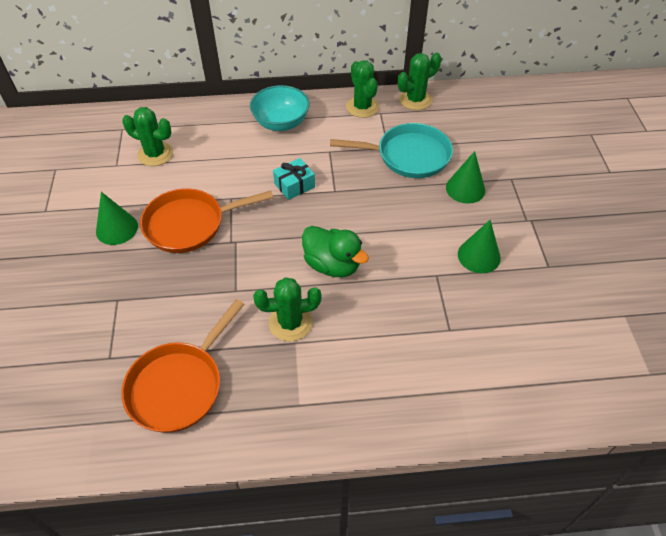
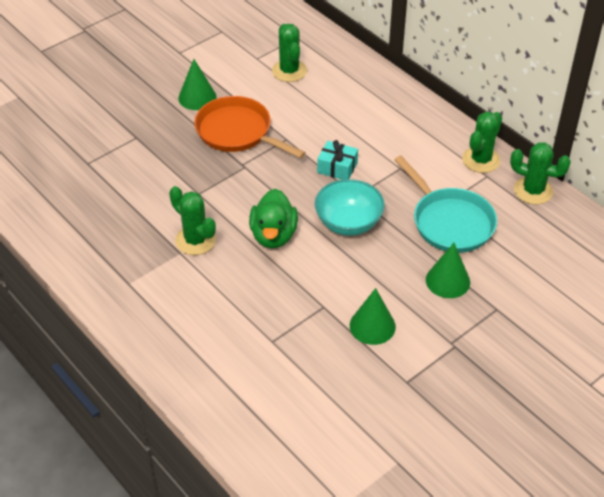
camera: 55 degrees right, 5 degrees down
(179, 385) = (94, 211): orange pan -> none
(281, 123) = (402, 120): turquoise bowl -> turquoise bowl (348, 223)

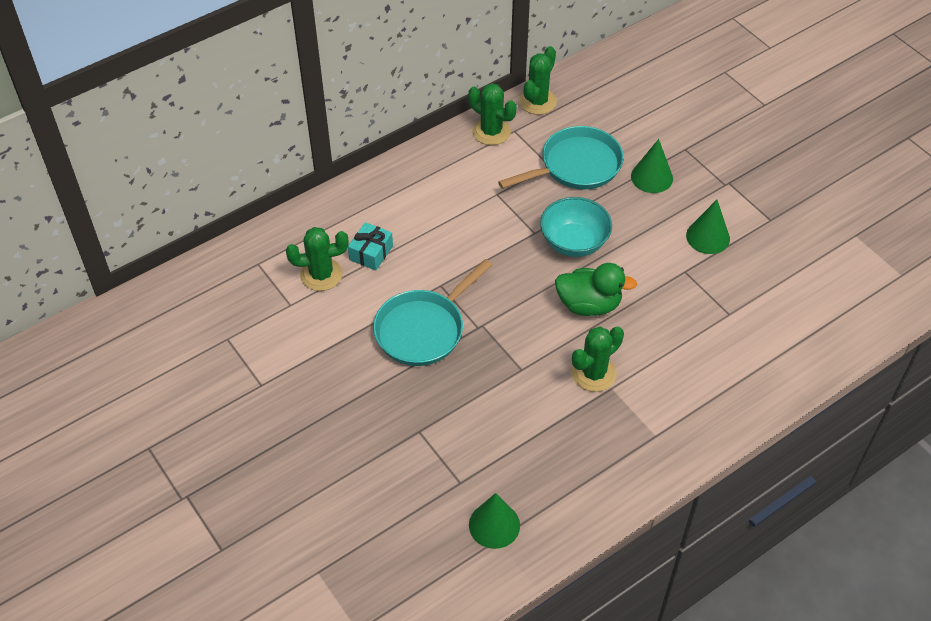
camera: 85 degrees left, 5 degrees up
(197, 97) = (354, 367): green cone -> green cone (494, 525)
(238, 132) = (424, 329): orange pan -> turquoise pan
(337, 168) = (491, 244): turquoise gift -> turquoise gift (371, 253)

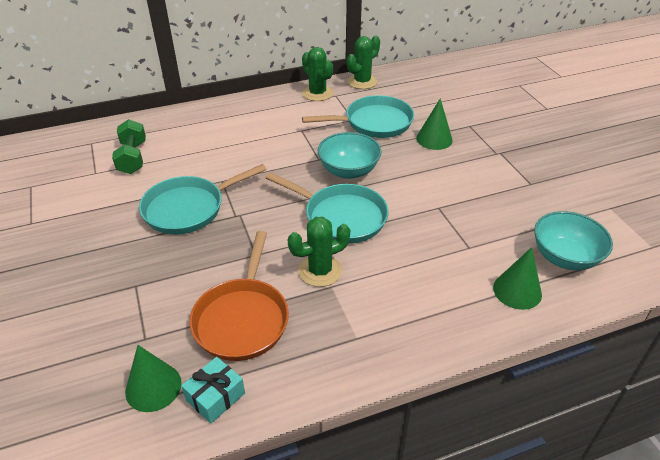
camera: 15 degrees right, 10 degrees down
(321, 275) = (133, 158): green cactus -> green dumbbell
(371, 253) = (180, 150): turquoise gift -> turquoise gift (215, 396)
(542, 441) = (243, 318): none -> orange pan
(589, 305) = (340, 217): green duck -> turquoise pan
(708, 237) = (468, 186): green cone -> green cone (517, 291)
(822, 305) = (564, 257): none -> turquoise bowl

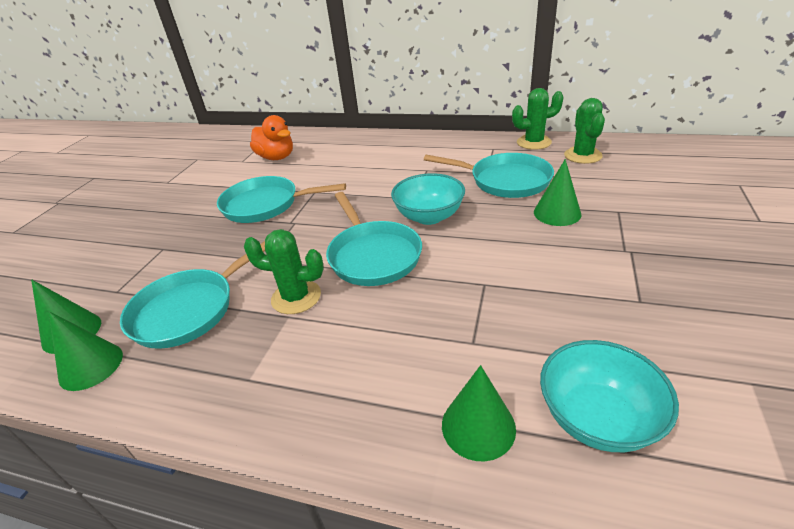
camera: 40 degrees right, 5 degrees down
(133, 158) = (276, 157): green dumbbell -> orange duck
(215, 396) = (91, 366): turquoise gift -> green cone
(243, 318) = (190, 309): orange pan -> turquoise pan
(317, 93) = (477, 143): green cactus -> green cactus (583, 155)

